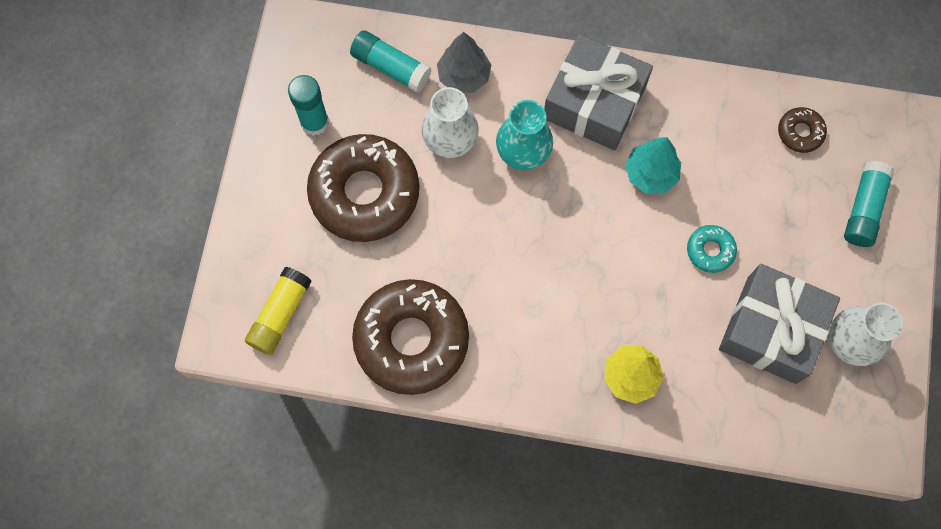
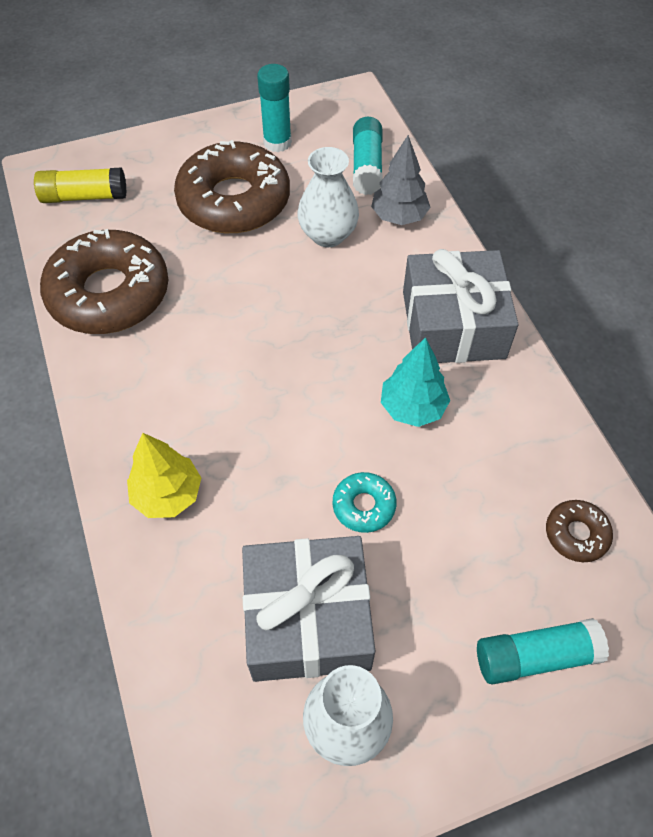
camera: 60 degrees right, 15 degrees down
(523, 152) = (356, 292): turquoise vase -> none

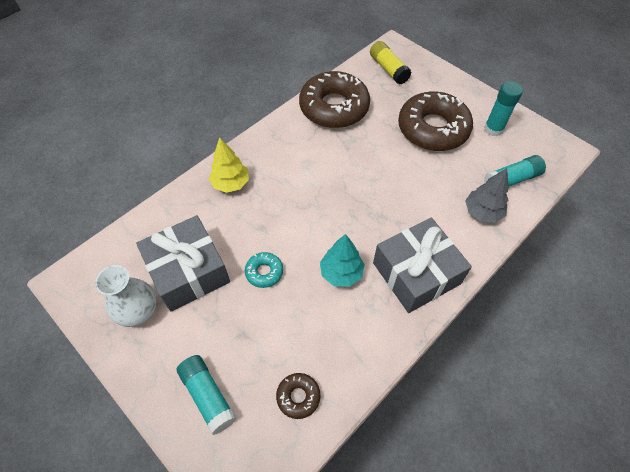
camera: 65 degrees right, 0 degrees up
(328, 235) = (440, 182): white vase -> none

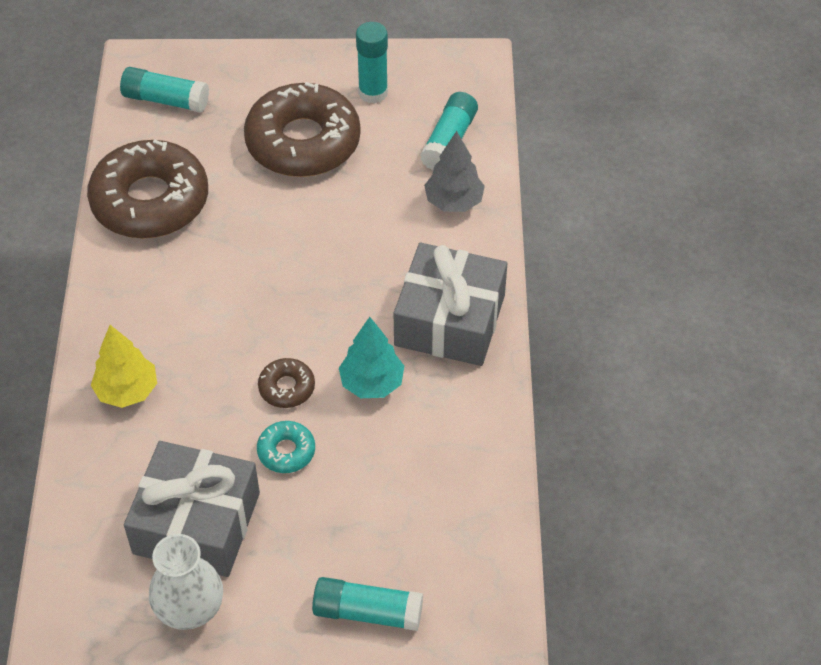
camera: 45 degrees left, 5 degrees down
(298, 397) = (458, 532): brown donut -> brown donut (287, 388)
(388, 69) = (165, 100): yellow glue stick -> turquoise glue stick

